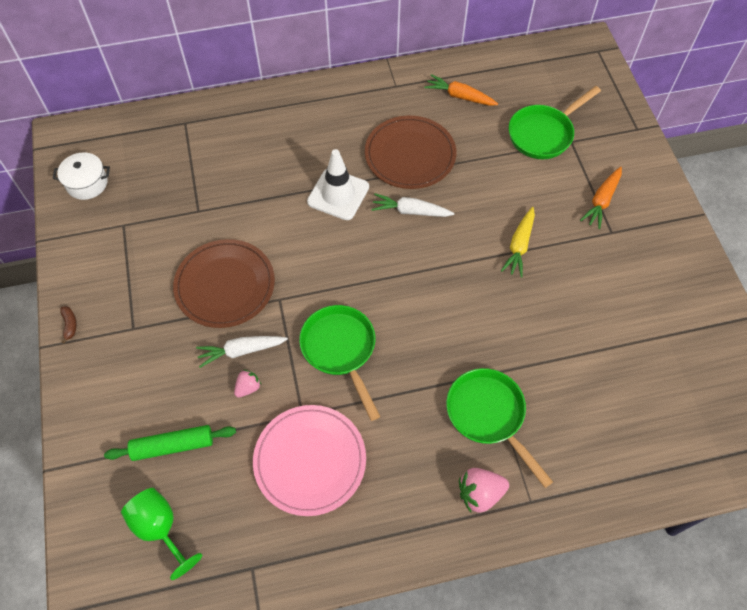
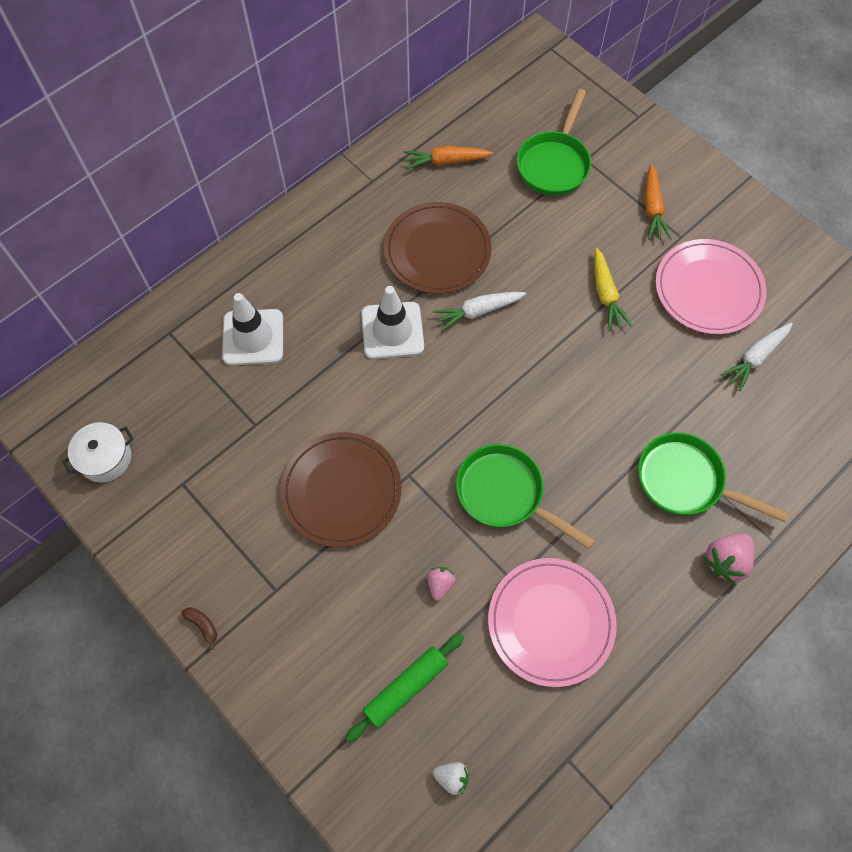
camera: 30 degrees left, 5 degrees up
(160, 528) = (452, 777): green goblet -> white strawberry
(238, 152) = (253, 337): none -> white traffic cone
(241, 351) = (407, 550): white carrot -> white carrot (755, 358)
(608, 282) = (708, 289): none -> pink plate

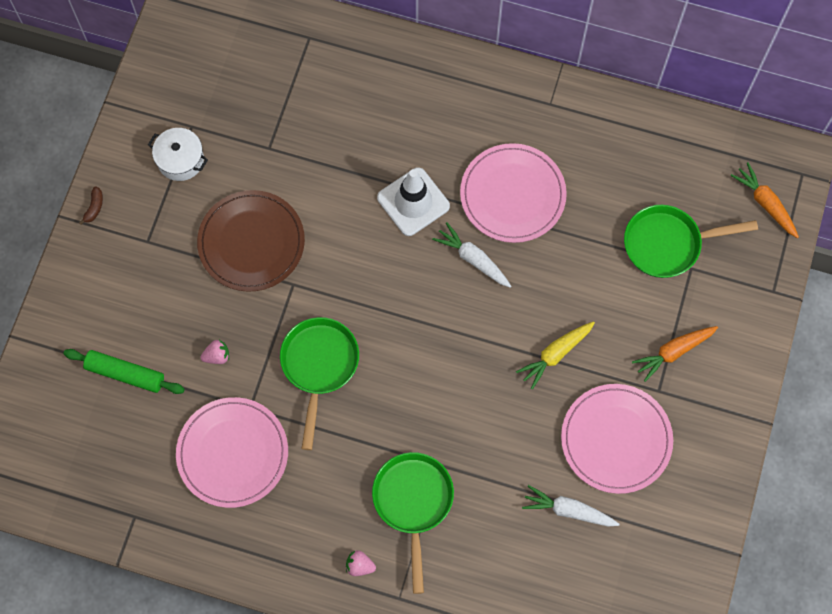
camera: 60 degrees right, 5 degrees up
(105, 458) = (180, 61): white pot -> white pot (180, 160)
(253, 337) = (342, 101): white traffic cone -> none
(437, 250) = (512, 195): brown plate -> pink plate
(446, 161) = (610, 152): orange carrot -> orange carrot (765, 203)
(452, 777) = (79, 440): white strawberry -> none
(726, 561) = (359, 565): pink strawberry -> pink strawberry, size x0.60

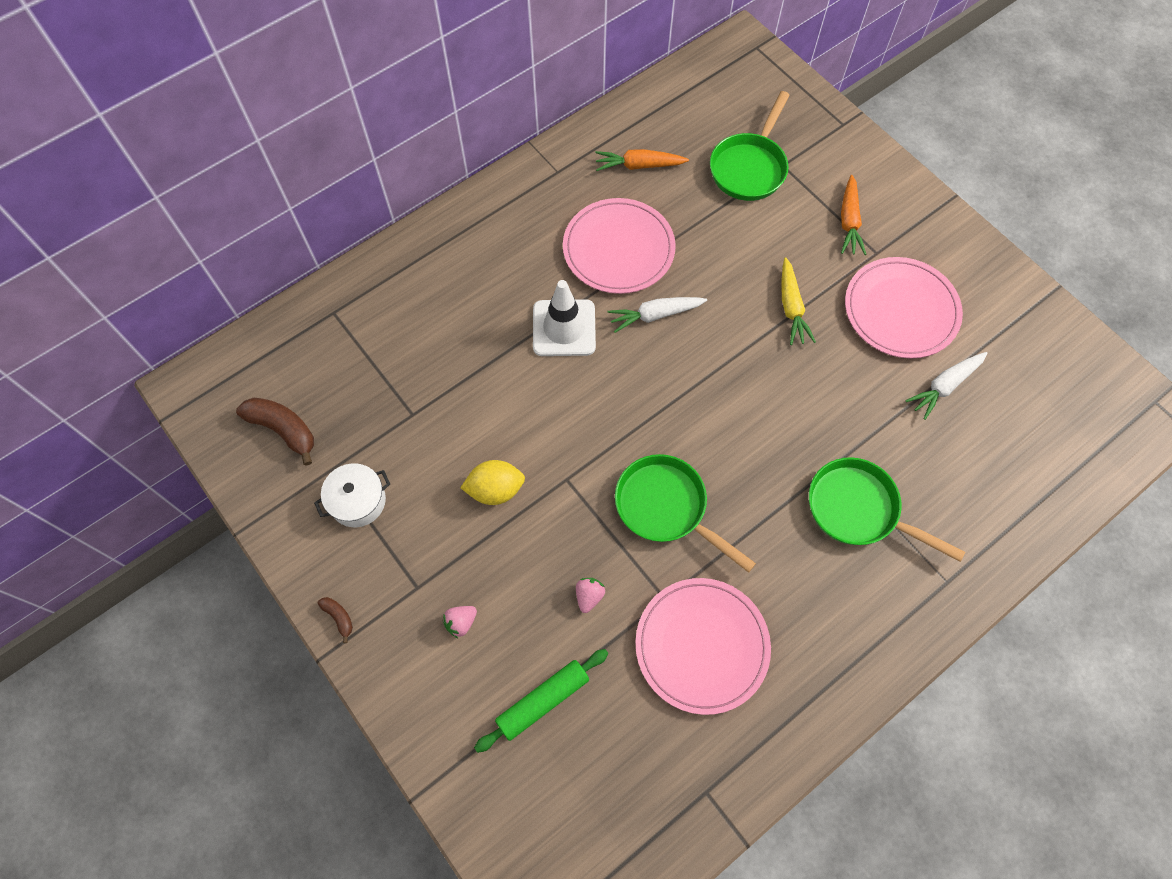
camera: 55 degrees left, 5 degrees down
(197, 74) = (283, 430): none -> brown banana
(251, 242) = (495, 490): brown plate -> yellow lemon
(359, 565) = (893, 597): pink strawberry -> pink strawberry (461, 622)
(765, 203) = (763, 84): orange carrot -> orange carrot (639, 165)

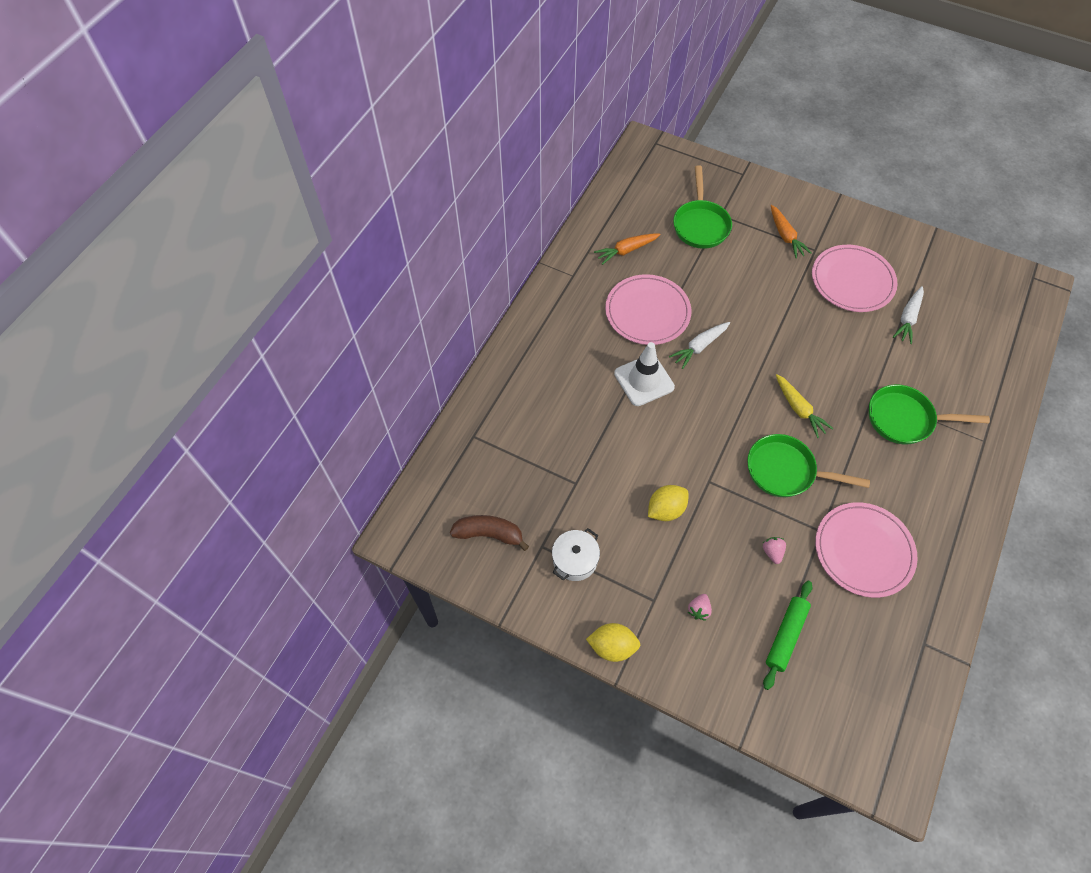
camera: 25 degrees left, 5 degrees down
(339, 617) = (612, 646): brown banana -> yellow lemon
(791, 307) = (783, 306): yellow carrot -> yellow carrot (799, 409)

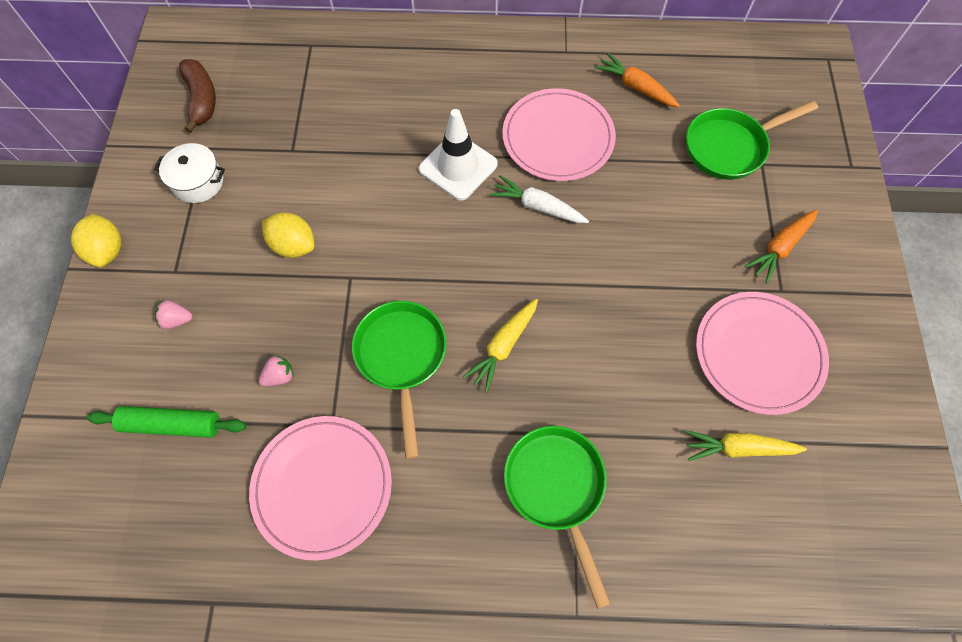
camera: 65 degrees right, 5 degrees up
(908, 318) = (738, 448): white carrot -> yellow carrot

